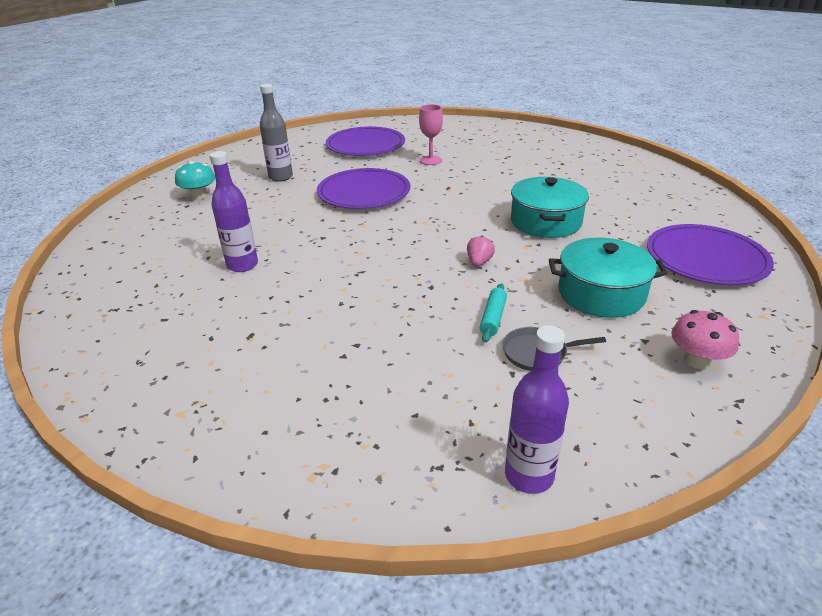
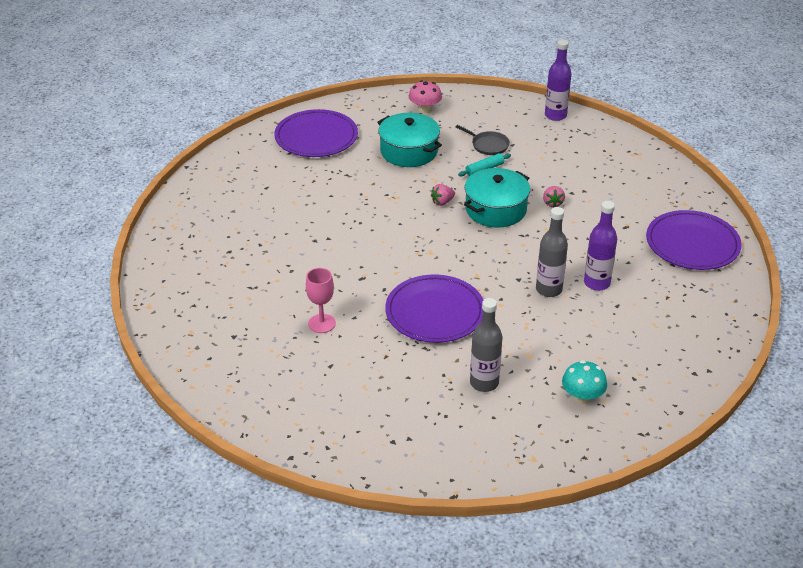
camera: 140 degrees left, 5 degrees up
(286, 241) = (549, 289): none -> grey bottle
(365, 145) = (345, 392): purple plate -> purple plate (692, 244)
(365, 319) = (552, 203): none -> pink strawberry
(545, 222) = (352, 206): turquoise pot -> turquoise pot (495, 209)

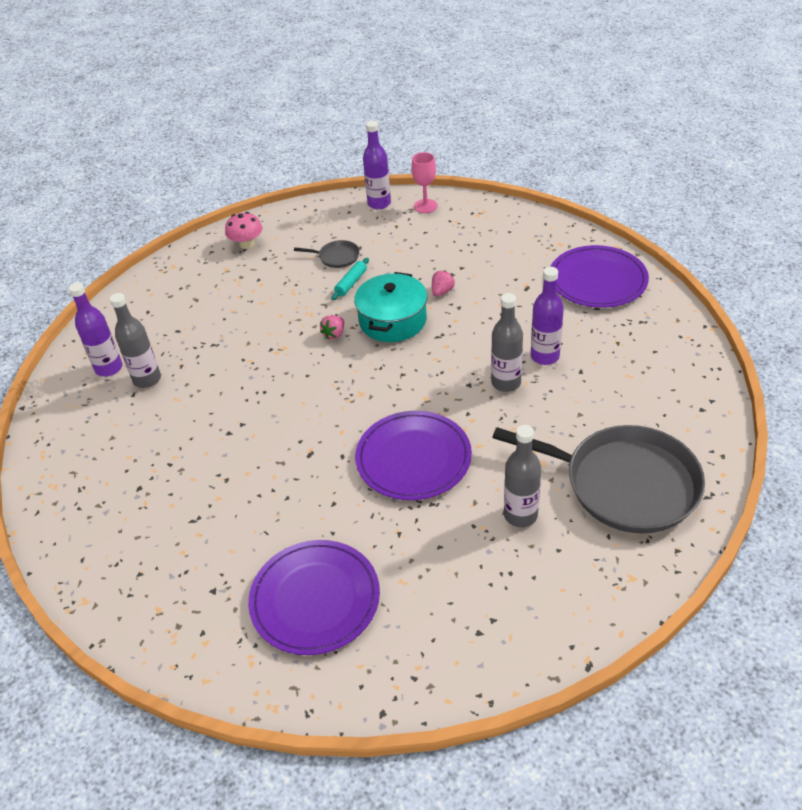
camera: 25 degrees left, 5 degrees up
(261, 162) = (109, 368): none -> purple bottle
(283, 181) = (147, 379): none -> grey bottle
(316, 137) = (151, 316): purple plate -> purple plate (315, 599)
(322, 323) = (303, 527): pink goblet -> pink goblet (425, 206)
(409, 151) = (261, 294): turquoise pot -> none
(552, 203) = (442, 291): pink strawberry -> pink strawberry turned 120 degrees counterclockwise
(582, 397) = (624, 484): turquoise mushroom -> grey pan

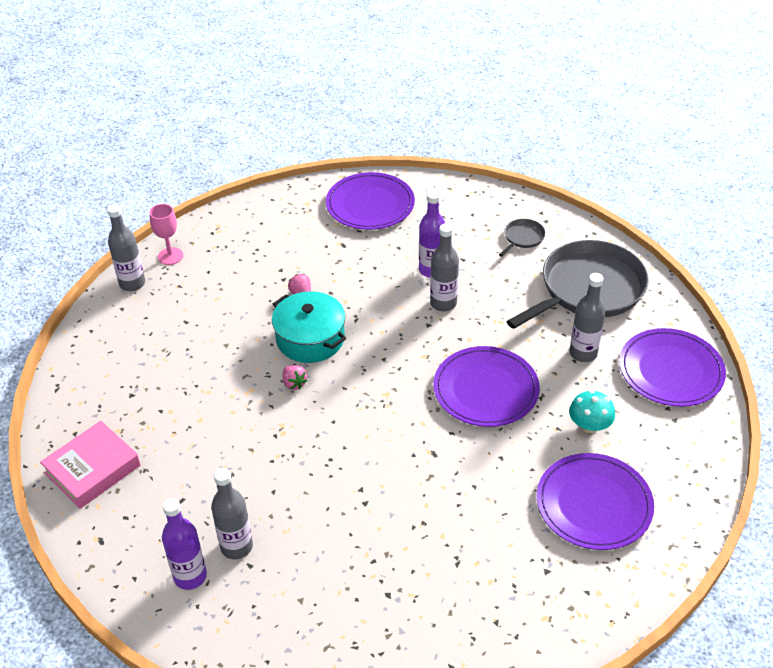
camera: 65 degrees left, 0 degrees up
(183, 275) = (93, 469): none -> pink book
(247, 244) = (92, 401): pink mushroom -> none
(337, 257) = (184, 342): grey pan -> grey pan (523, 238)
(351, 283) = (233, 346): turquoise rolling pin -> none
(379, 203) = (132, 283): purple bottle -> grey bottle
(419, 558) = (589, 426): none -> turquoise mushroom
(554, 604) = (671, 370): none -> purple plate

